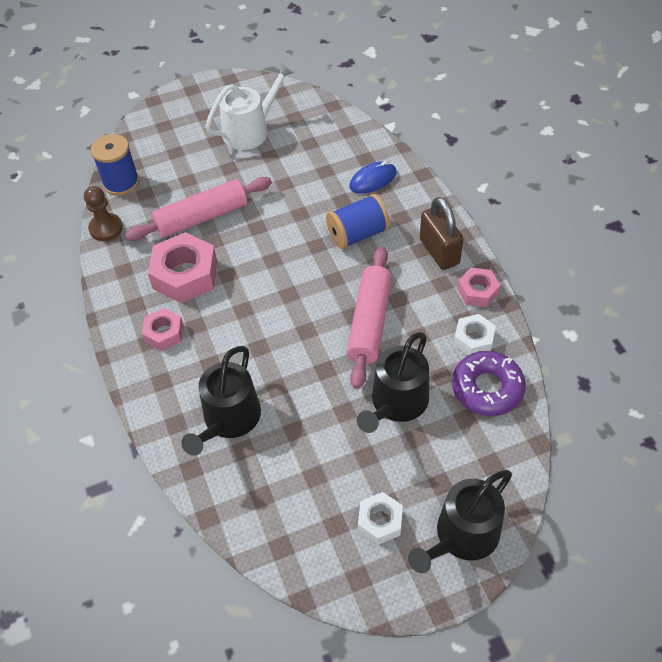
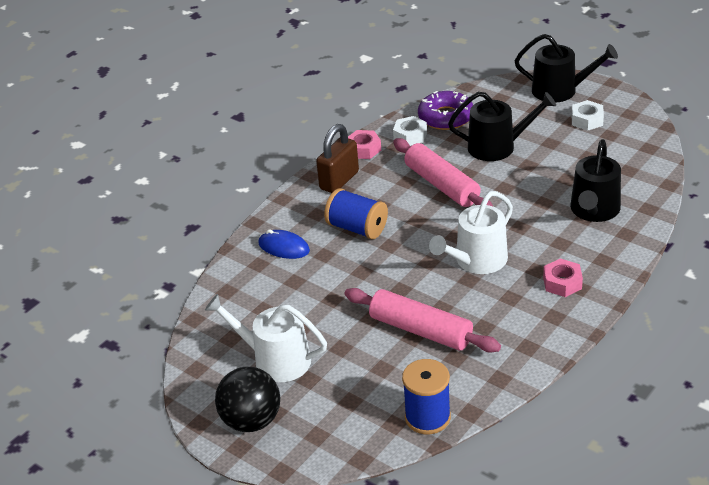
camera: 120 degrees left, 15 degrees down
(106, 228) = (494, 390): brown pawn -> none
(185, 275) = (494, 304): pink nut -> none
(207, 101) = (251, 421): none -> black ball
(229, 419) = (594, 210): black watering can -> black watering can turned 120 degrees clockwise
(244, 291) = (476, 261): none -> white watering can
(369, 322) = (442, 185): pink rolling pin -> pink rolling pin turned 75 degrees clockwise

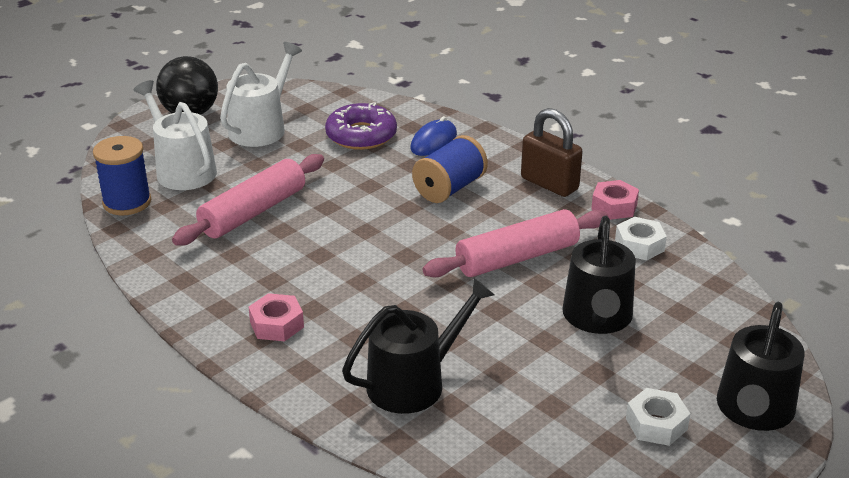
camera: 95 degrees right, 5 degrees down
(446, 117) = (684, 281): purple donut -> purple donut (361, 135)
(476, 261) = (351, 264): white watering can -> white watering can (182, 170)
(594, 210) = (414, 382): black watering can -> black watering can turned 120 degrees clockwise

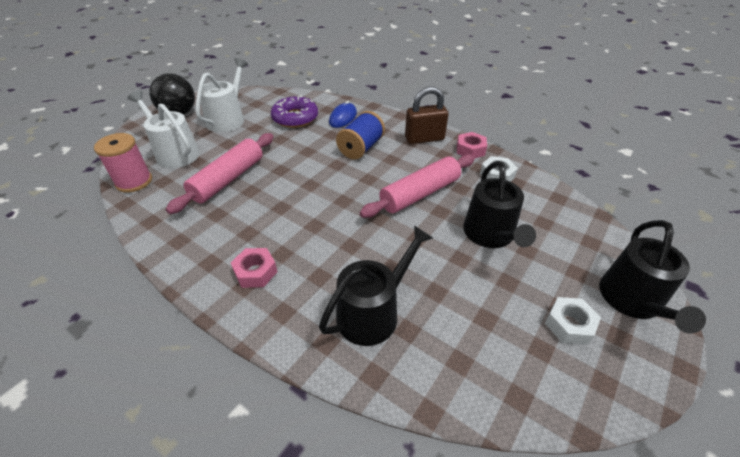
camera: 10 degrees left, 10 degrees up
(127, 202) = (134, 182): blue spool -> pink spool
(549, 184) = (424, 138): brown padlock -> brown padlock turned 45 degrees counterclockwise

